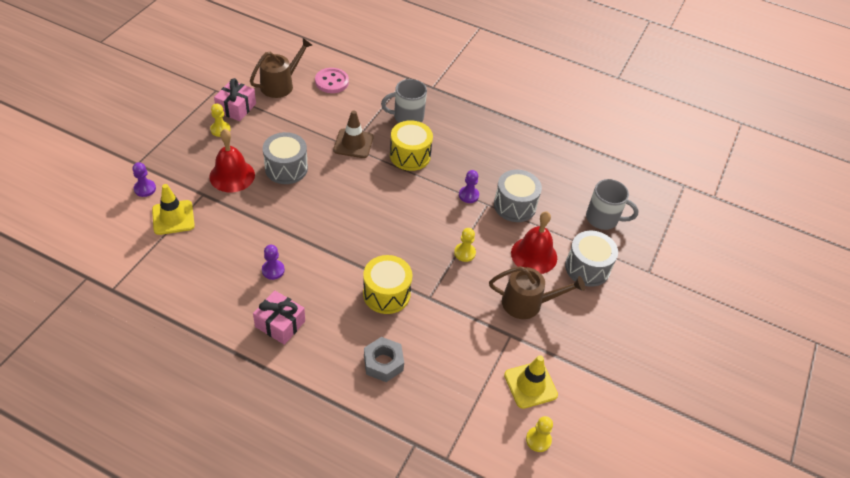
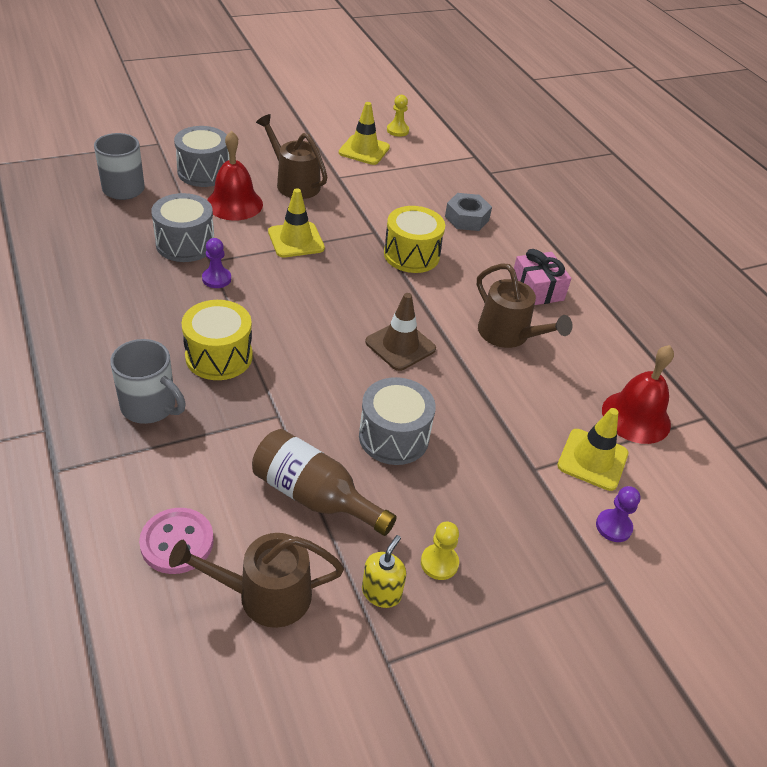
camera: 140 degrees left, 5 degrees down
(232, 175) = (476, 472): red bell -> red bell (636, 417)
(236, 108) = (381, 592): pink gift -> yellow soap dispenser
(273, 270) = (508, 334): purple pawn -> brown watering can
(297, 124) = (314, 496): none -> brown bottle
(353, 143) = (269, 416): brown traffic cone -> brown traffic cone (400, 345)
(464, 253) = (296, 240): yellow pawn -> yellow traffic cone

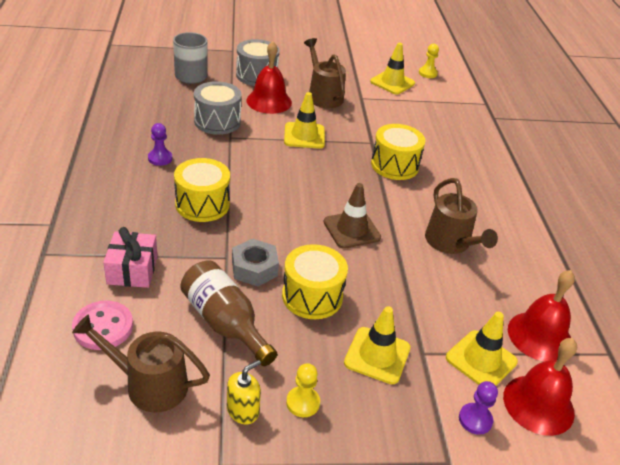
camera: 20 degrees right, 5 degrees down
(150, 407) = (133, 227): grey mug -> none
(216, 279) = (228, 150): purple pawn -> purple pawn (160, 158)
(394, 437) = (312, 296): grey drum -> yellow drum
(466, 218) = (456, 148): grey nut -> grey nut (254, 268)
(490, 486) = (377, 355): none -> yellow traffic cone
(537, 289) = (493, 214): pink gift -> pink gift (132, 270)
(664, 491) = (538, 404): none -> red bell

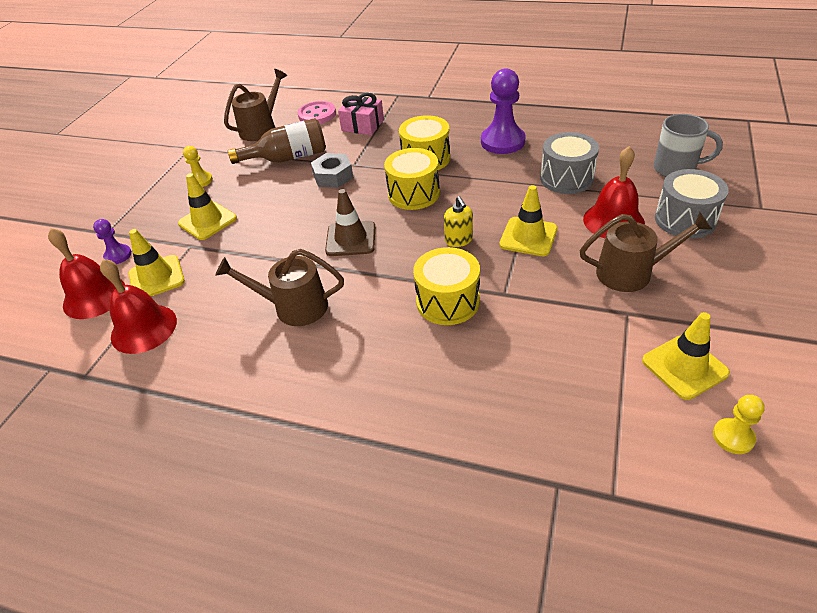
camera: 120 degrees right, 5 degrees up
(160, 158) = (502, 142): purple pawn -> purple pawn, size x1.93
(243, 411) = (215, 158): yellow soap dispenser -> yellow soap dispenser (458, 240)
(312, 296) = (285, 200): yellow drum -> yellow drum (413, 194)

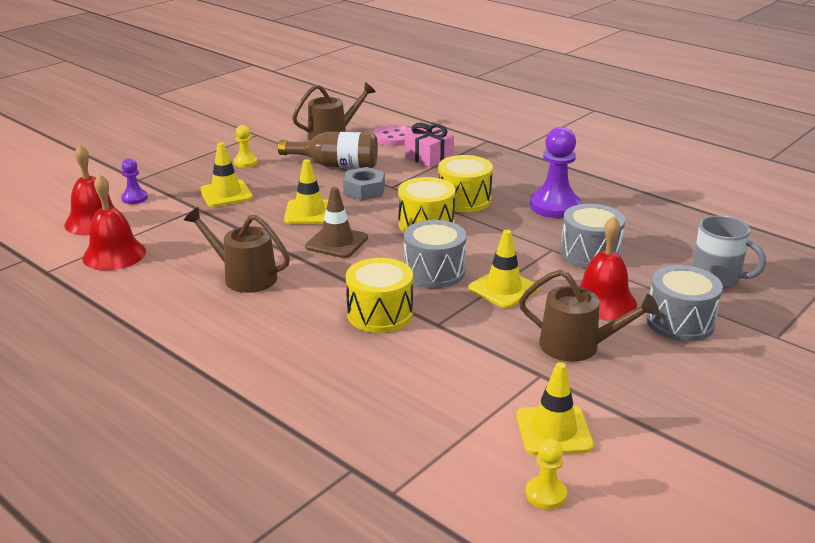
camera: 20 degrees right, 15 degrees down
(156, 277) = (152, 222): yellow traffic cone -> yellow traffic cone (309, 212)
(458, 240) = (434, 272): yellow soap dispenser -> grey drum

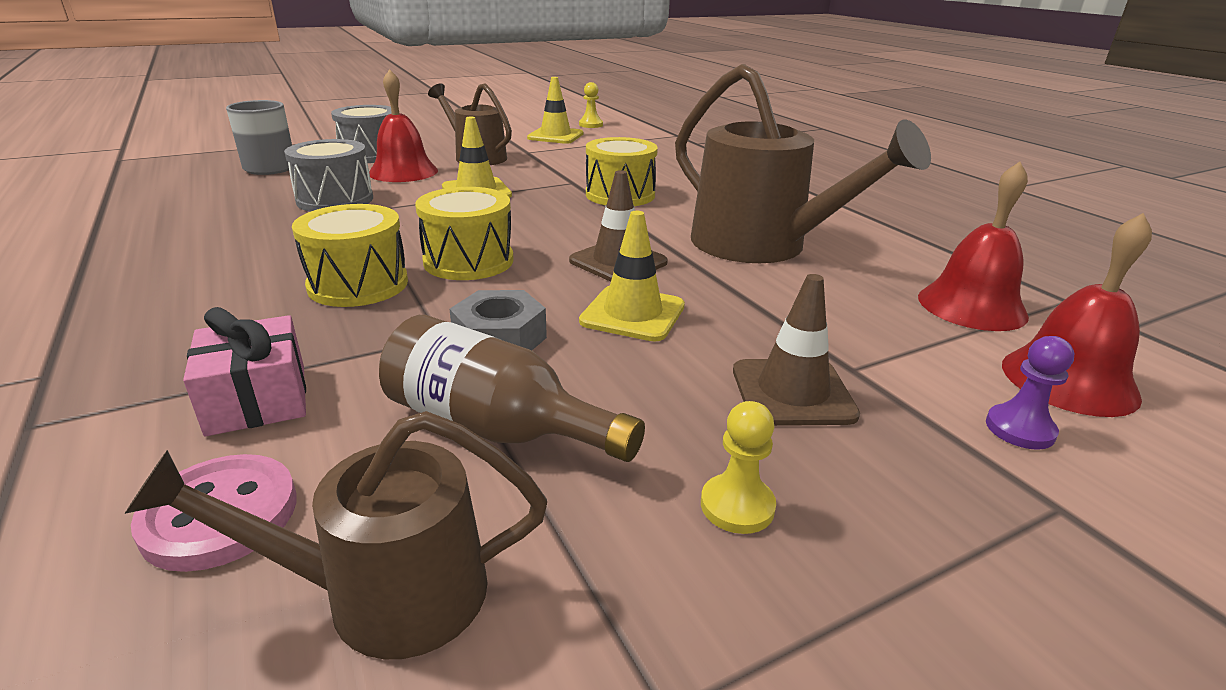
camera: 160 degrees left, 0 degrees up
(226, 194) = (792, 392): yellow traffic cone -> brown traffic cone
(244, 277) = (760, 246): brown watering can -> brown watering can, size x1.65
(434, 272) = (527, 213): grey drum -> none
(554, 206) = (254, 250): purple pawn -> none

